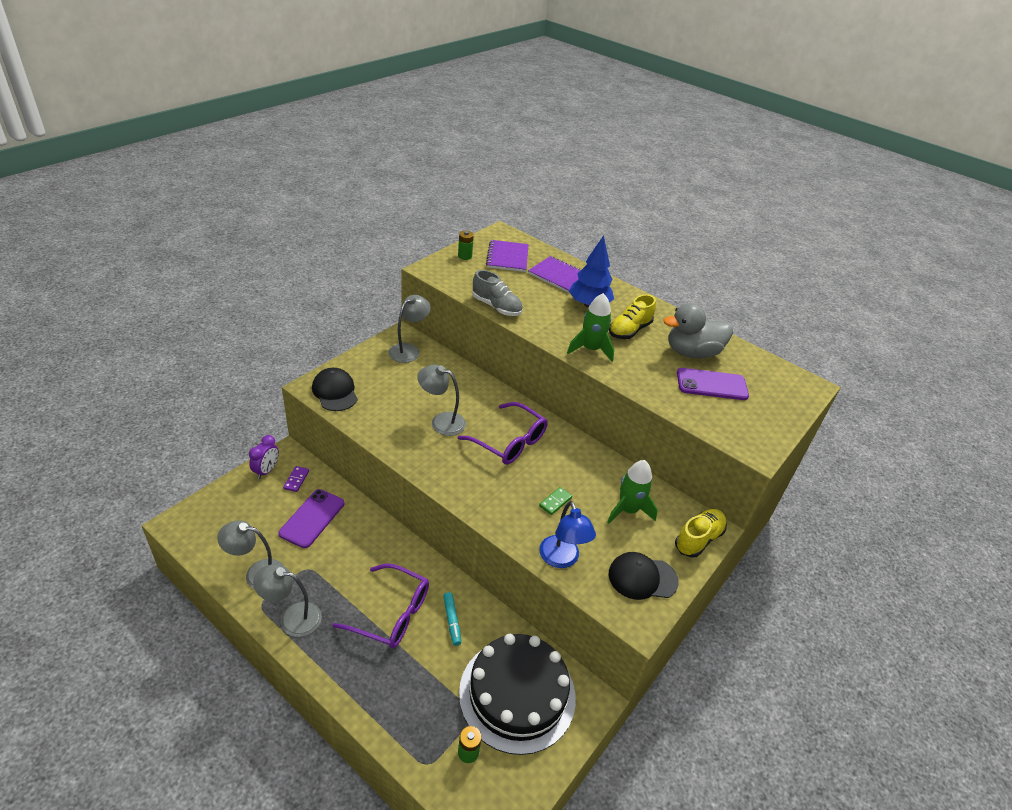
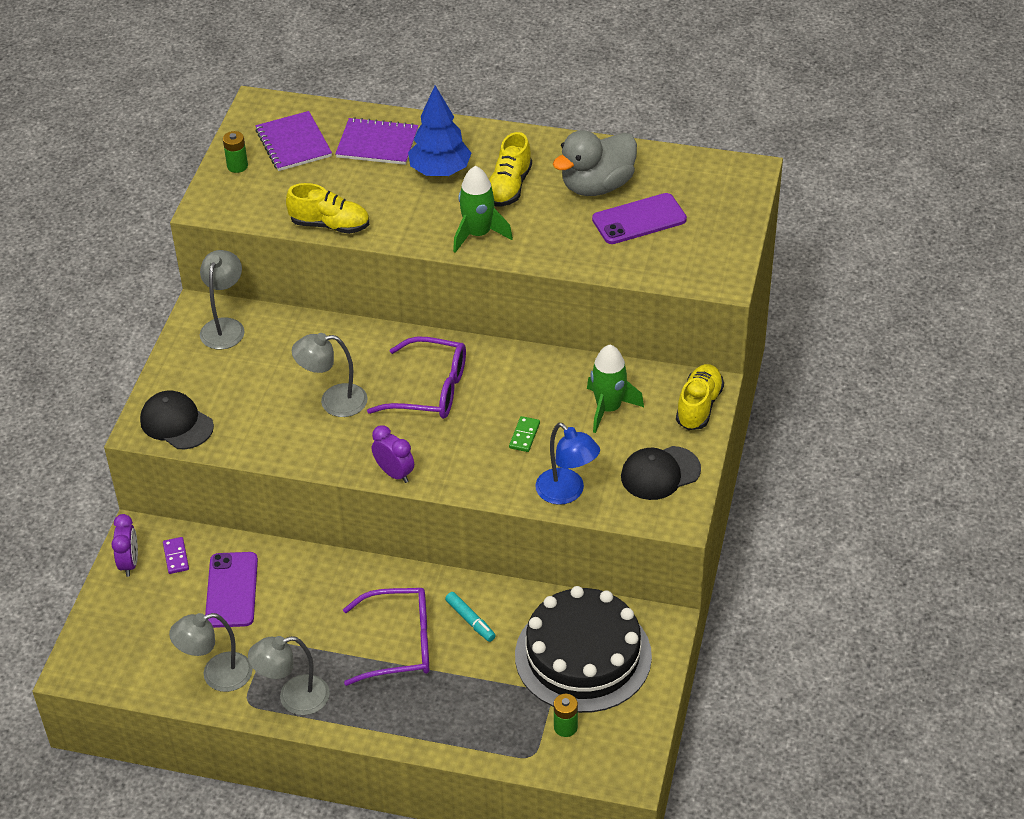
camera: 20 degrees left, 5 degrees up
(447, 487) = (394, 473): none -> purple clock
(496, 307) = (330, 225): grey shoe -> yellow shoe

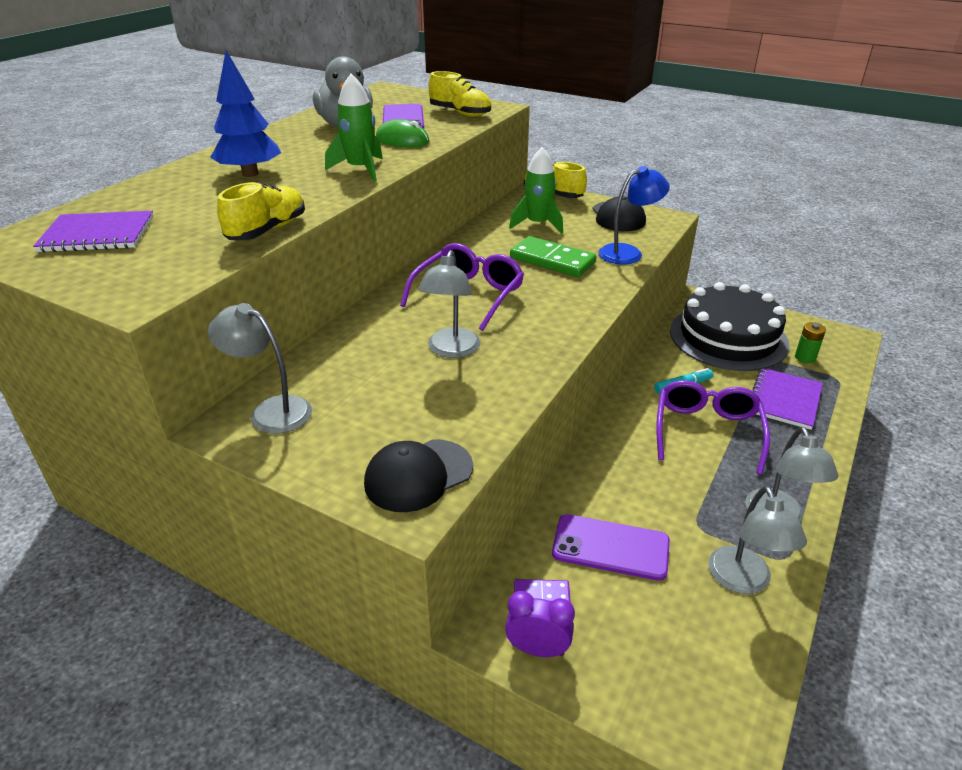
camera: 75 degrees left, 10 degrees down
(237, 166) = (86, 271): green battery -> none
(377, 143) = (167, 194): purple notebook -> purple notebook (784, 400)
(394, 473) = (574, 328): purple clock -> none
(509, 187) = (309, 152): yellow shoe -> yellow shoe (460, 113)
(524, 435) = (552, 260): green domino -> green domino, size x2.02
(571, 238) = (402, 140): none -> green mouse

